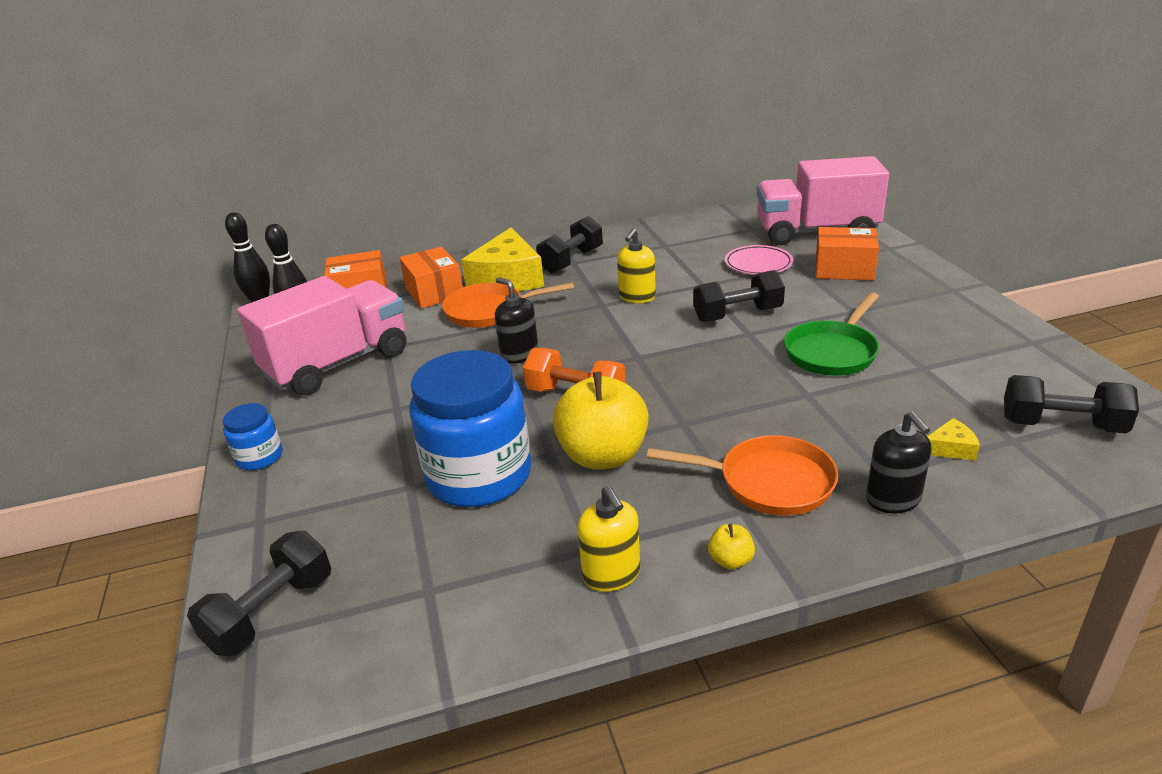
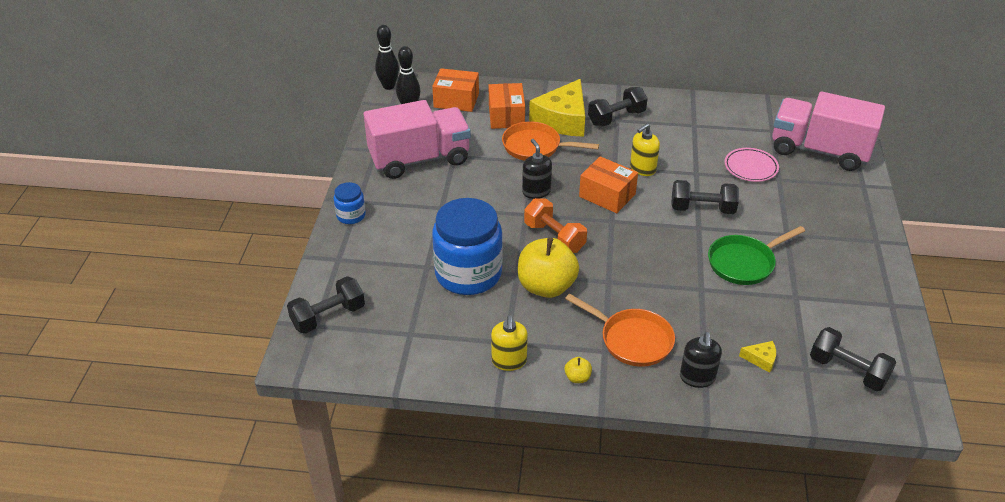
camera: 20 degrees right, 10 degrees up
(844, 269) = (811, 194): orange box -> orange box (607, 195)

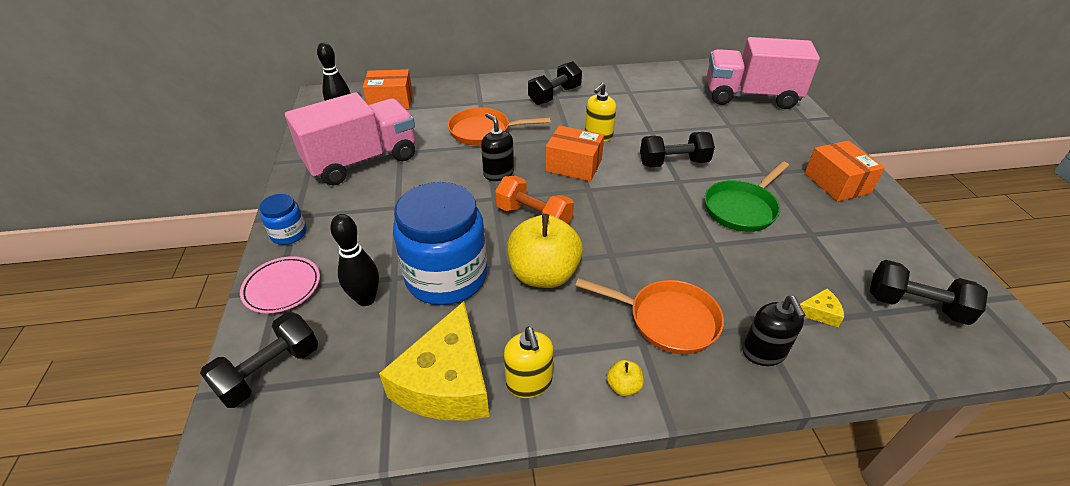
camera: 15 degrees left, 0 degrees up
(388, 86) = (316, 98): black bowling pin -> black bowling pin (366, 299)
(506, 116) = (446, 108): orange box -> orange box (837, 183)
(562, 119) = (503, 104): yellow cheese -> yellow cheese (446, 382)
(750, 167) = (699, 119): pink plate -> pink plate (282, 287)

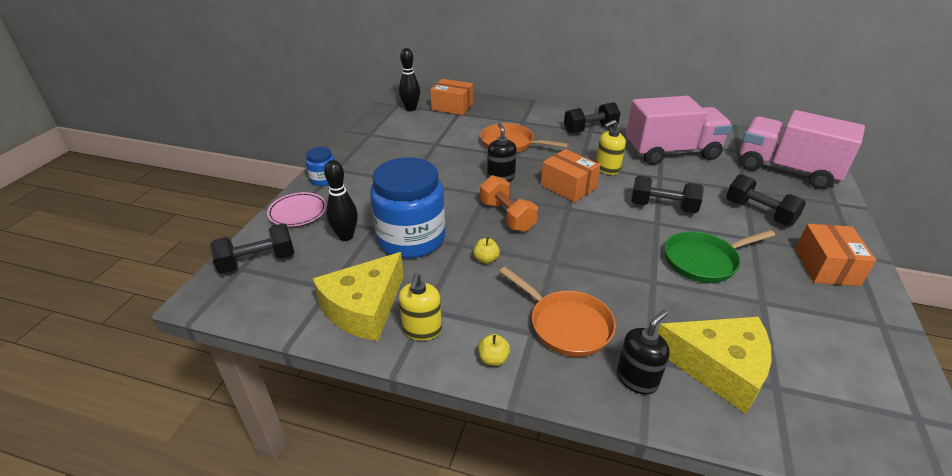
camera: 25 degrees right, 5 degrees down
(362, 161) = (404, 144): pink truck -> pink truck (671, 152)
(544, 274) = (486, 259): yellow apple -> yellow apple, size x0.41
(763, 352) = (637, 379): black soap dispenser -> black soap dispenser turned 150 degrees counterclockwise
(819, 312) = (719, 367): yellow cheese -> yellow cheese, size x2.46
(915, 306) = (832, 397): black dumbbell -> black dumbbell (759, 213)

